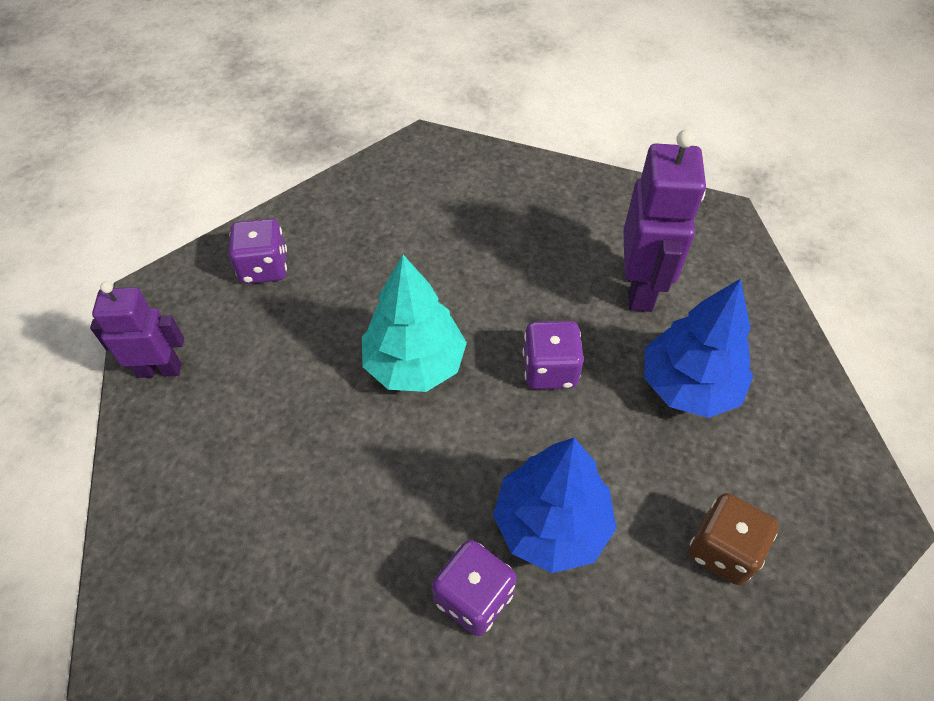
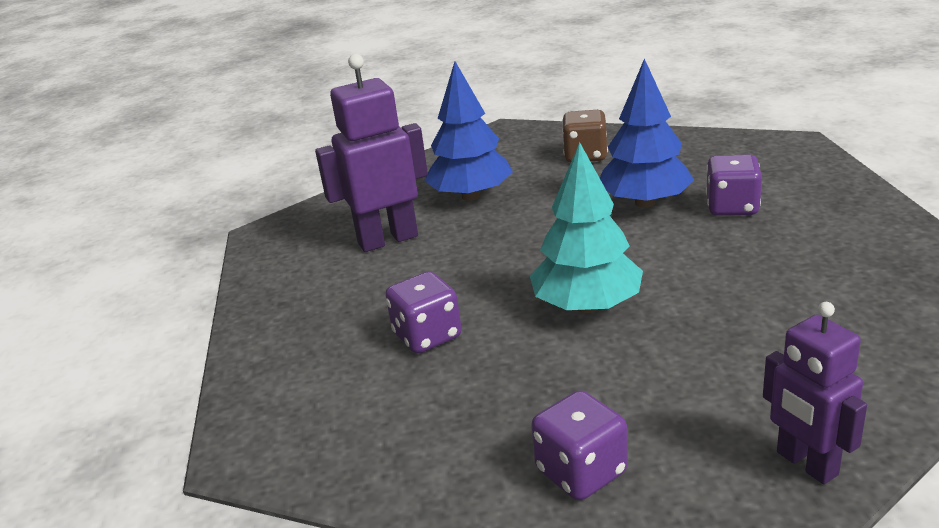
camera: 115 degrees left, 25 degrees down
(549, 370) = (518, 246): purple dice -> purple dice (427, 336)

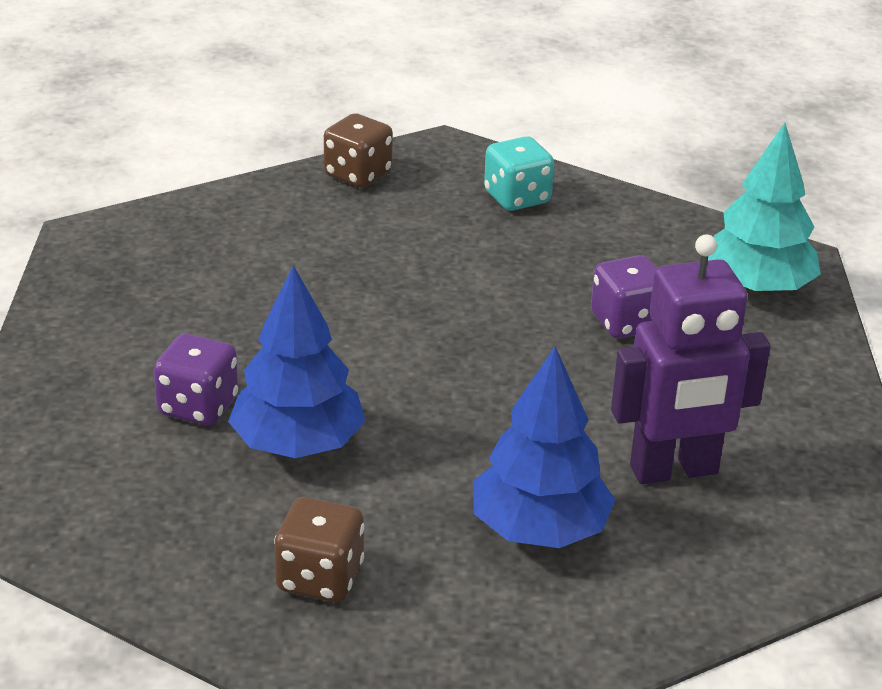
camera: 175 degrees left, 5 degrees up
(581, 472) = (517, 198): purple dice -> turquoise dice
(587, 306) = (450, 318): turquoise tree -> turquoise tree (757, 287)
(806, 464) = (358, 175): purple robot -> brown dice

